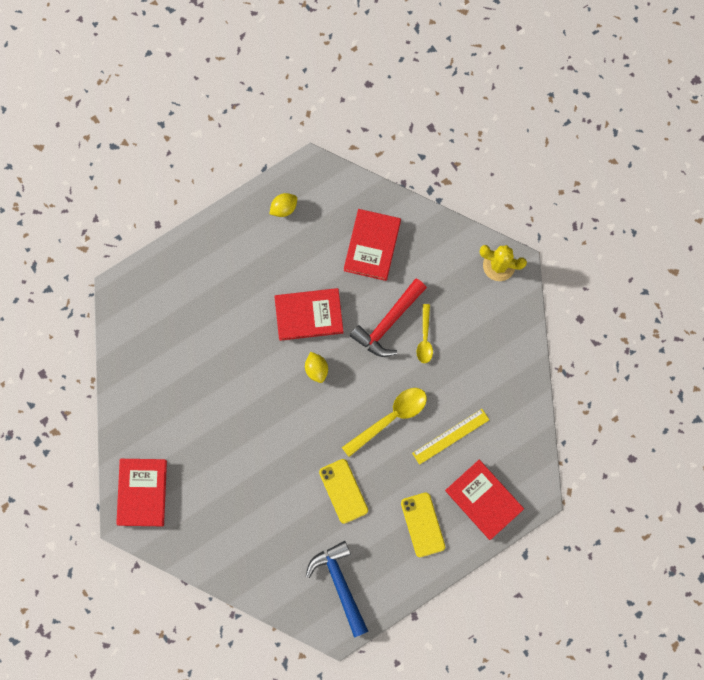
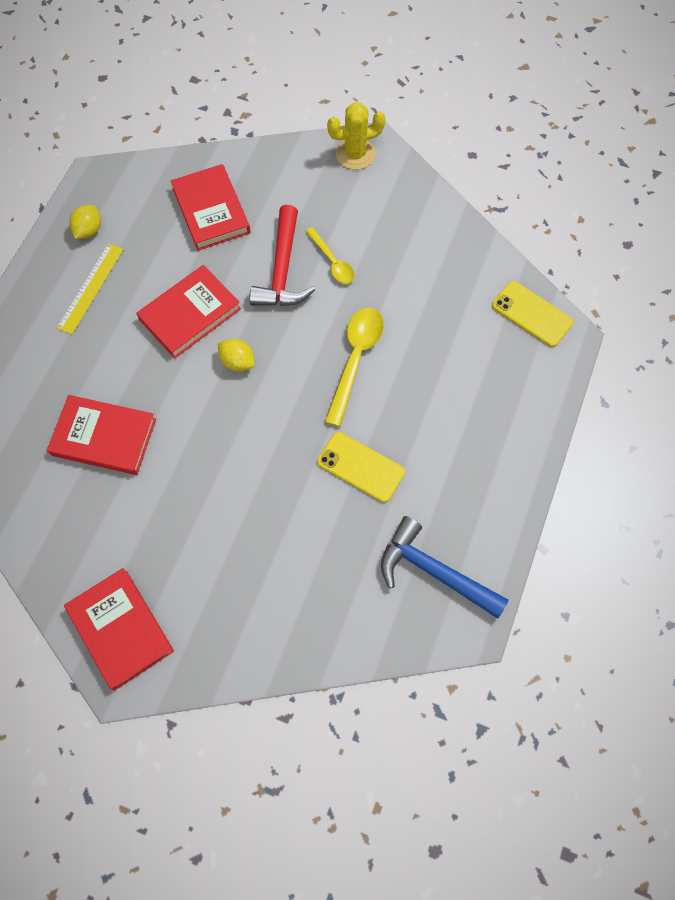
camera: 35 degrees left, 10 degrees down
(422, 524) = (474, 444): yellow phone -> yellow phone (532, 314)
(450, 436) = (433, 337): yellow ruler -> yellow ruler (90, 288)
(483, 500) = (518, 376): red book -> red book (104, 437)

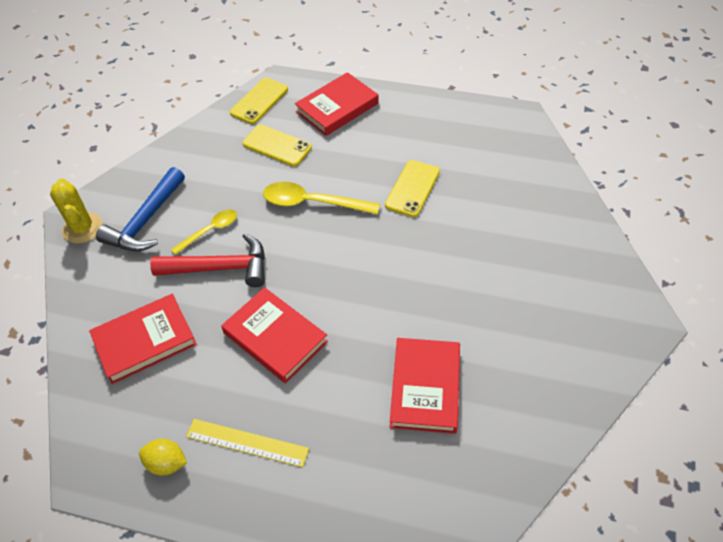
camera: 95 degrees left, 15 degrees down
(120, 629) = (605, 332): red book -> red book (337, 107)
(237, 362) = (325, 288): yellow lemon -> none
(433, 571) = (486, 139): blue hammer -> blue hammer (145, 221)
(451, 329) = (277, 146): none -> yellow phone

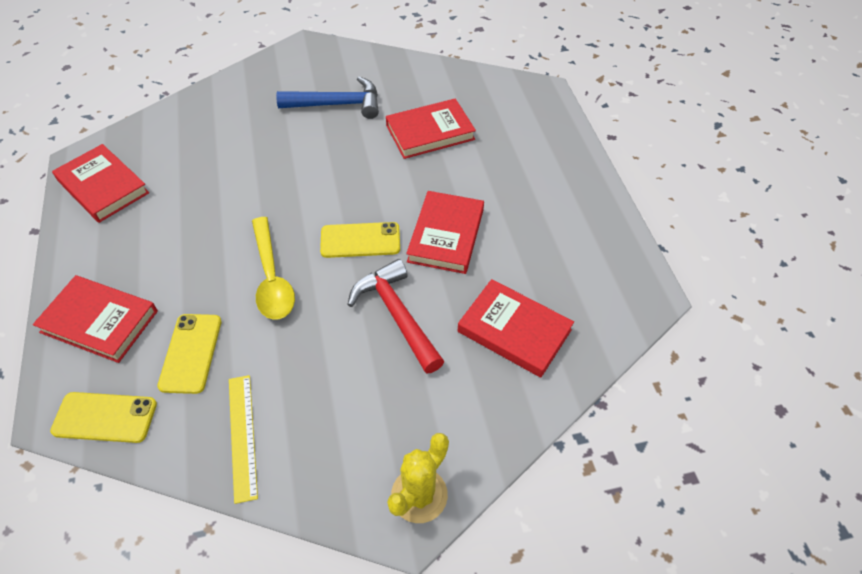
camera: 120 degrees left, 0 degrees up
(145, 221) = (373, 427): blue hammer -> blue hammer (338, 104)
(166, 463) = (599, 250): yellow lemon -> none
(210, 231) = (354, 351): yellow spoon -> none
(247, 443) = (546, 210): yellow ruler -> yellow ruler (243, 436)
(412, 188) = (218, 207): yellow phone -> yellow phone (360, 240)
(478, 126) = (103, 187): none -> red book

